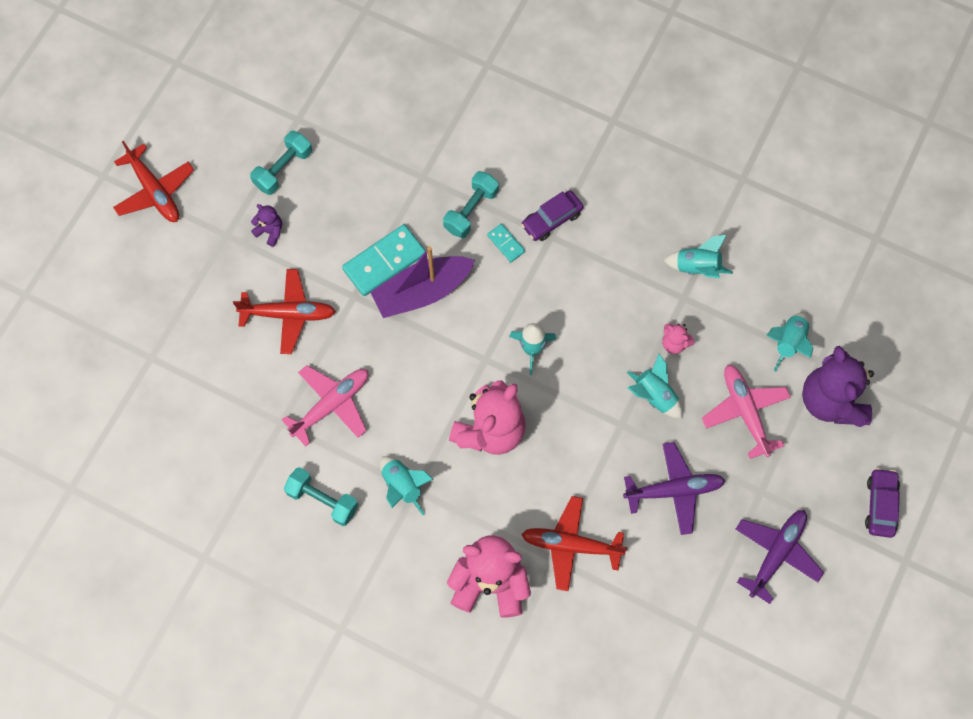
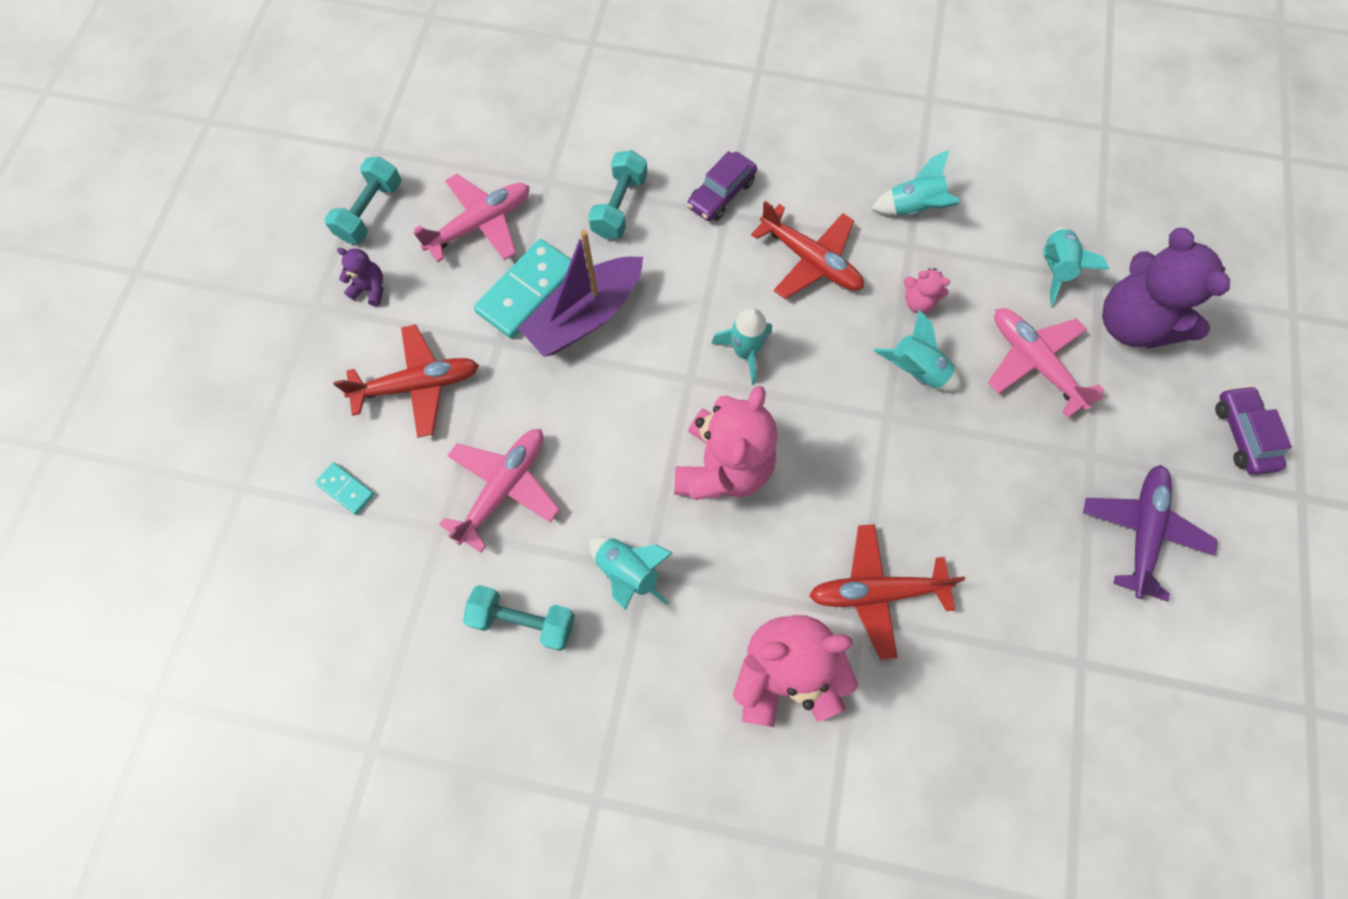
camera: 15 degrees left, 0 degrees up
(155, 191) = (208, 275): red plane -> red plane (810, 261)
(363, 199) = (481, 224): none -> pink plane
(506, 243) = (674, 234): turquoise domino -> turquoise domino (346, 489)
(674, 490) = (983, 483): purple plane -> none

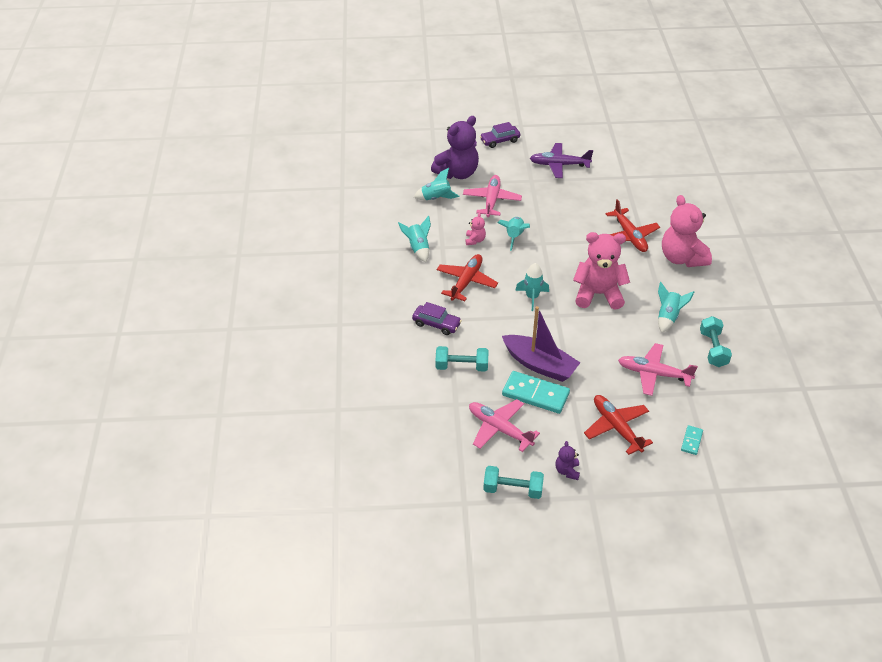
camera: 105 degrees left, 25 degrees down
(1033, 362) = (492, 200): pink plane -> pink plane turned 150 degrees clockwise

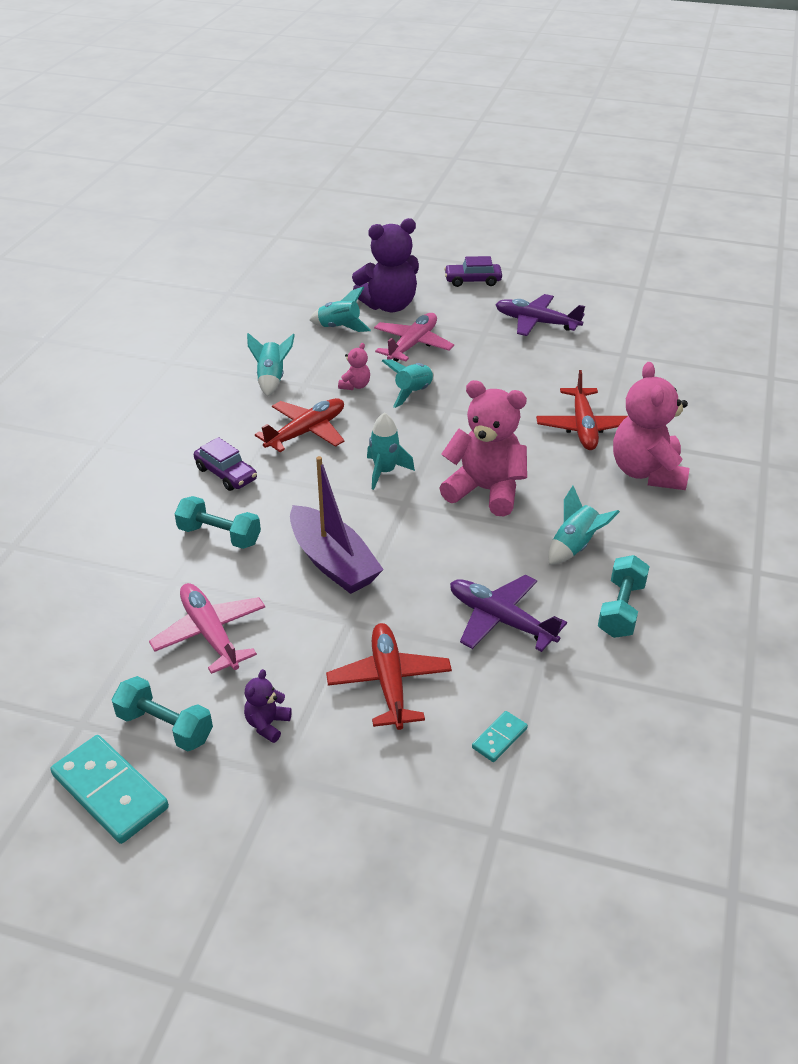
camera: 20 degrees right, 5 degrees down
(535, 394) = (298, 600): turquoise domino -> turquoise domino (110, 791)
(653, 374) = (500, 620): pink plane -> purple plane

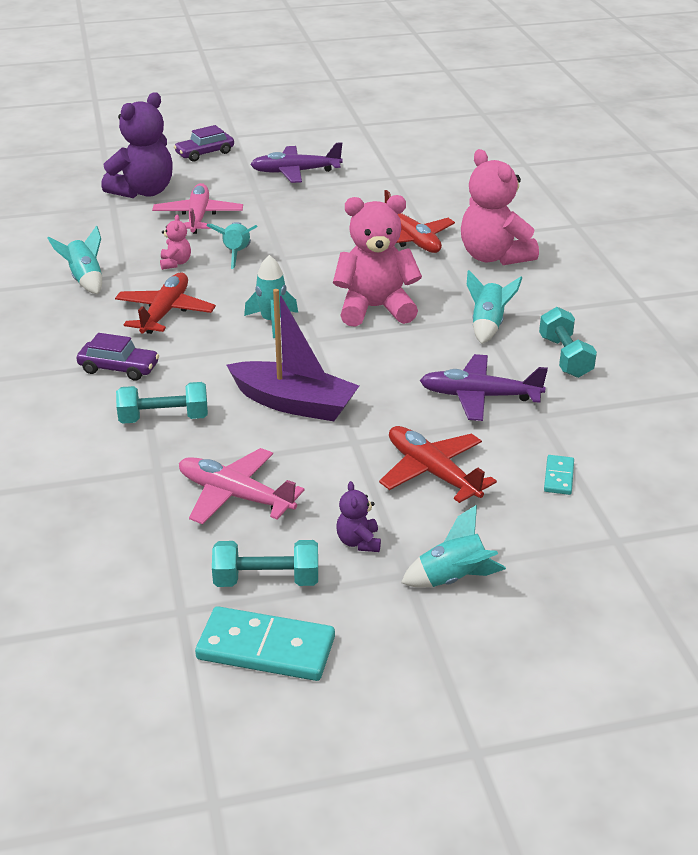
camera: 30 degrees left, 5 degrees down
(340, 328) = (112, 221): turquoise rocket -> turquoise rocket (453, 579)

